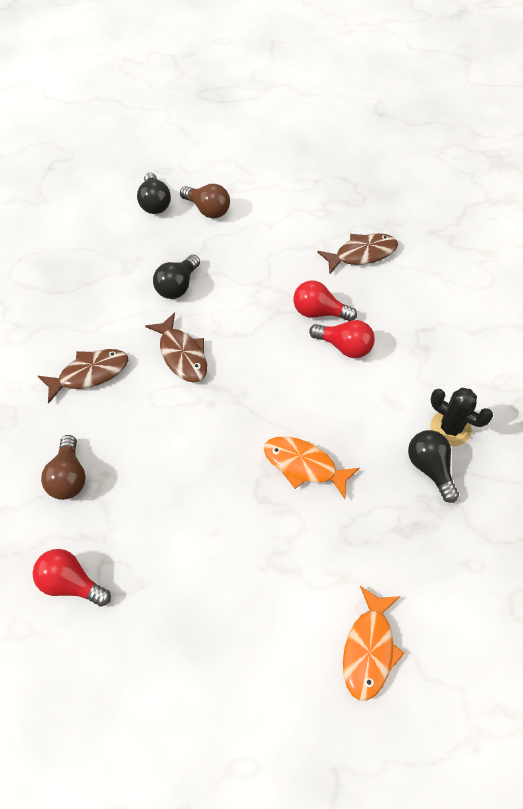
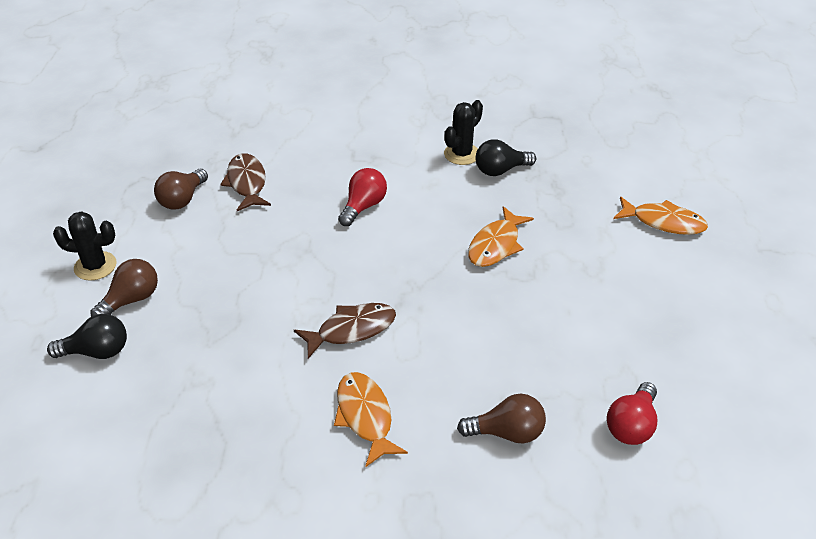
camera: 85 degrees left, 15 degrees down
(90, 374) = (365, 416): brown fish -> orange fish
(177, 286) = (248, 331): black light bulb -> none
(242, 181) = (95, 266): none -> black cactus
(319, 312) = (316, 220): red light bulb -> none
(331, 215) = (182, 199): none -> brown light bulb

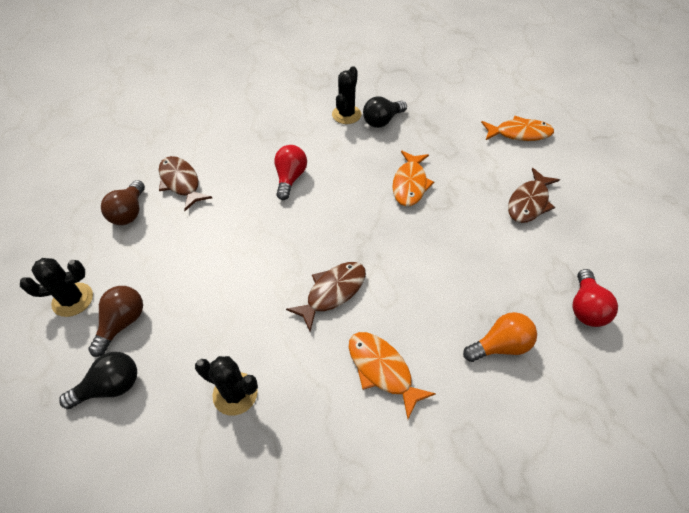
camera: 20 degrees left, 10 degrees up
(208, 392) = (235, 393): none -> black cactus
(507, 432) = (500, 345): brown light bulb -> orange light bulb
(629, 300) = (529, 202): none -> brown fish

